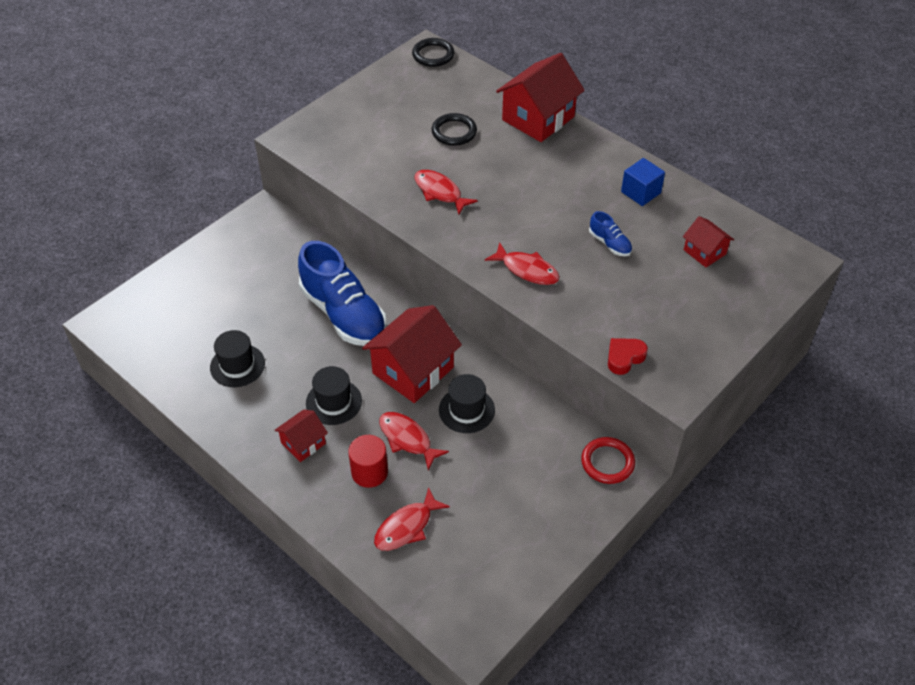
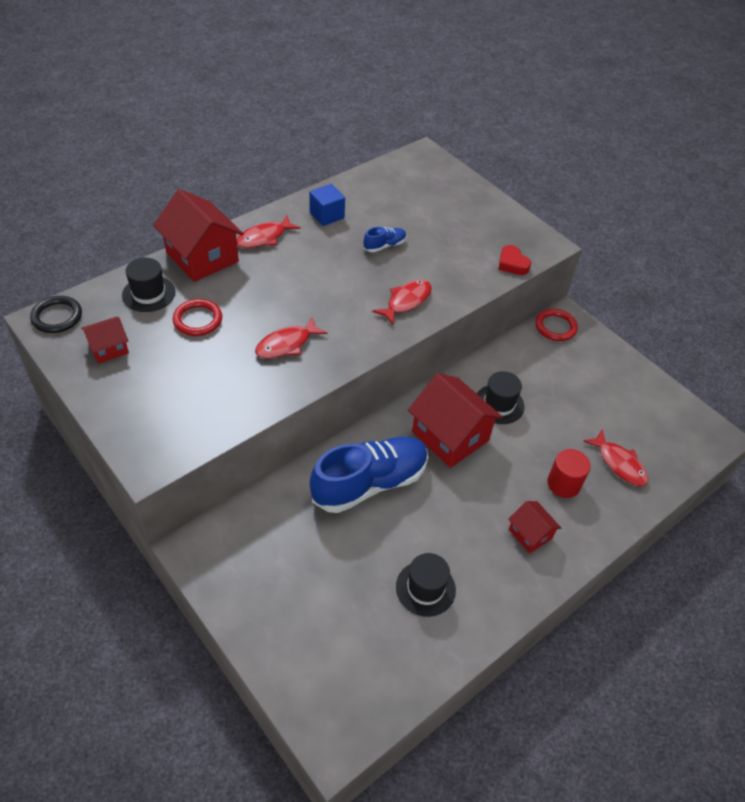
camera: 85 degrees left, 0 degrees up
(334, 402) = (482, 503): black hat -> black hat (148, 293)
(407, 439) = (528, 451): red fish -> red fish (264, 237)
(454, 132) = (198, 320): black ring -> red ring
(704, 252) = (405, 197): red house -> red house (108, 348)

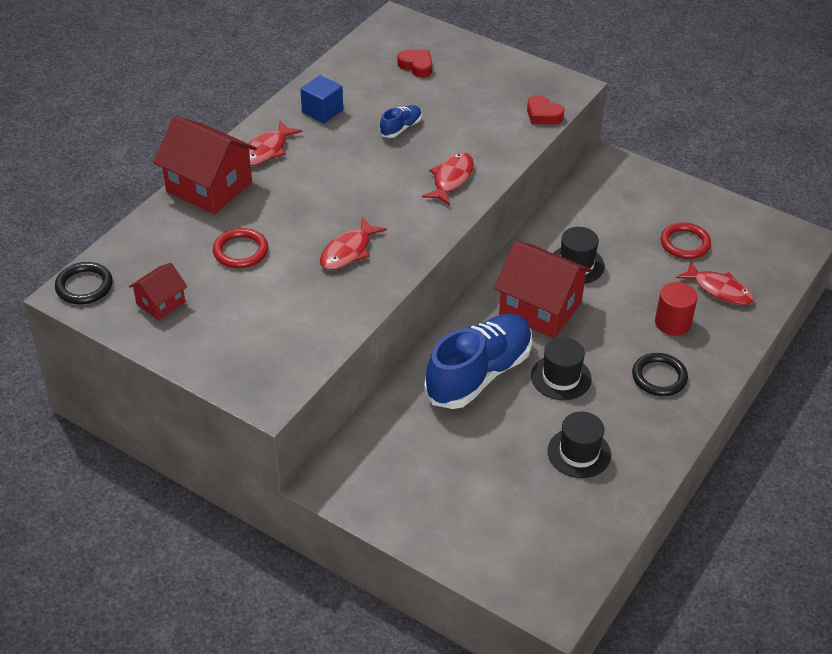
camera: 15 degrees left, 5 degrees down
(148, 293) = (171, 238): black hat -> black hat (561, 377)
(423, 196) = (416, 66): none -> red heart
(530, 534) = (659, 377): red house -> black ring
(555, 327) = (602, 174): red ring -> red ring (685, 243)

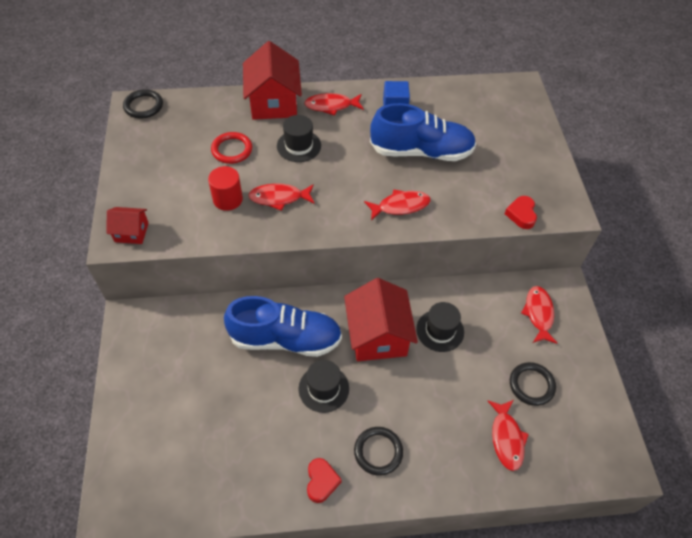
camera: 50 degrees right, 10 degrees up
(160, 303) = (157, 144): red house -> red house (131, 232)
(401, 128) = (421, 151): blue shoe -> blue shoe, size x2.33
(416, 66) = (490, 122): red heart -> red heart (321, 481)
(579, 453) = (262, 444): black hat -> black hat (299, 146)
(621, 194) = (538, 314): none -> red fish
(672, 323) = (441, 427): red cylinder -> red cylinder (228, 199)
(685, 243) = (531, 385): red ring -> black ring

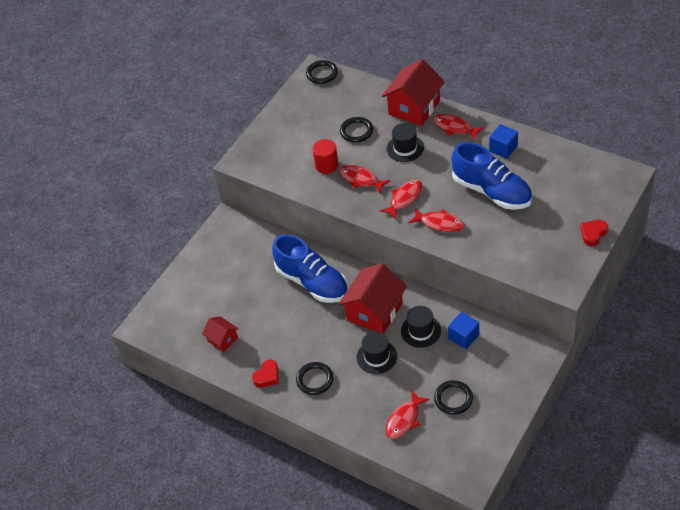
camera: 45 degrees right, 5 degrees down
(131, 232) = (252, 160): red house -> red house (222, 339)
(232, 150) = (356, 131): red ring -> black ring
(323, 388) = (312, 325): black hat -> black hat (376, 357)
(484, 313) = (463, 336): none -> blue cube
(521, 214) = (524, 271): red heart -> red heart (593, 234)
(538, 314) = (504, 358): red fish -> red fish (404, 199)

